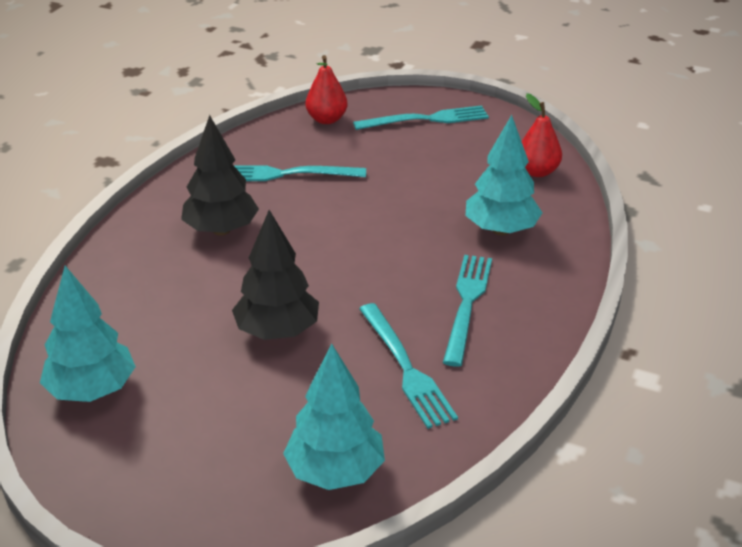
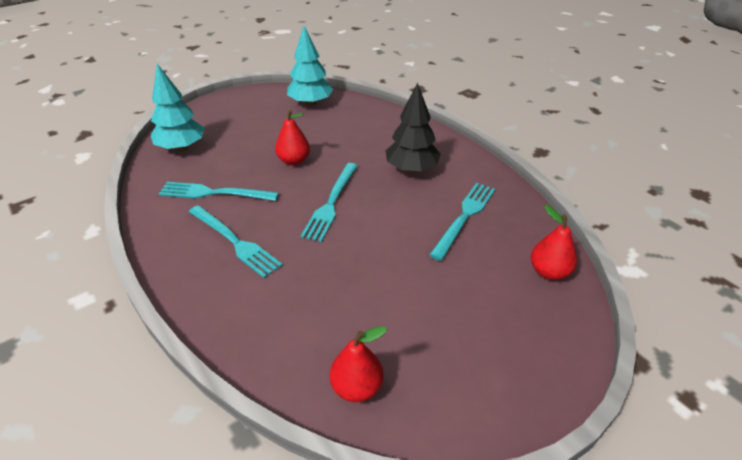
camera: 120 degrees right, 5 degrees up
(277, 331) = (294, 161): black tree -> red pear
(426, 119) = (516, 348): turquoise fork -> turquoise fork (331, 203)
(501, 230) = (293, 304): turquoise tree -> none

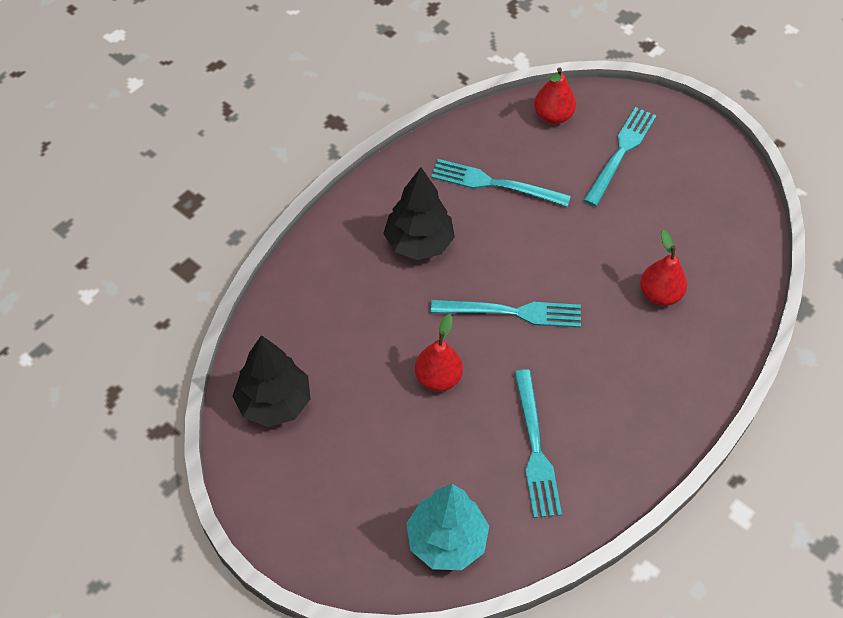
camera: 105 degrees left, 15 degrees up
(235, 242) = (611, 389): turquoise fork -> turquoise fork (621, 153)
(310, 103) = (274, 402): turquoise tree -> black tree
(357, 387) = (734, 238): red pear -> red pear (659, 294)

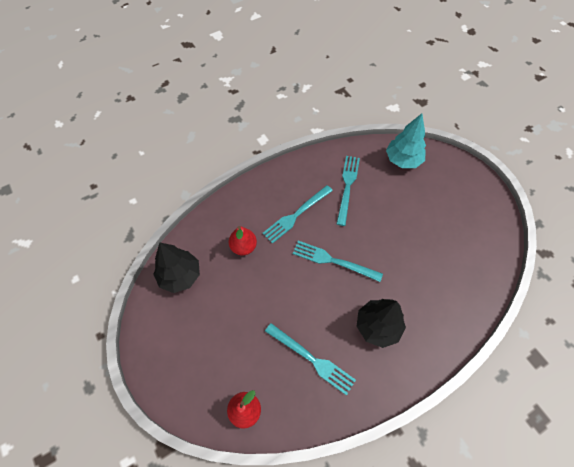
camera: 160 degrees left, 5 degrees up
(274, 402) = (482, 247): black tree -> black tree (180, 276)
(438, 378) = (387, 235): red pear -> none
(621, 153) = (212, 358): turquoise fork -> turquoise fork (296, 215)

